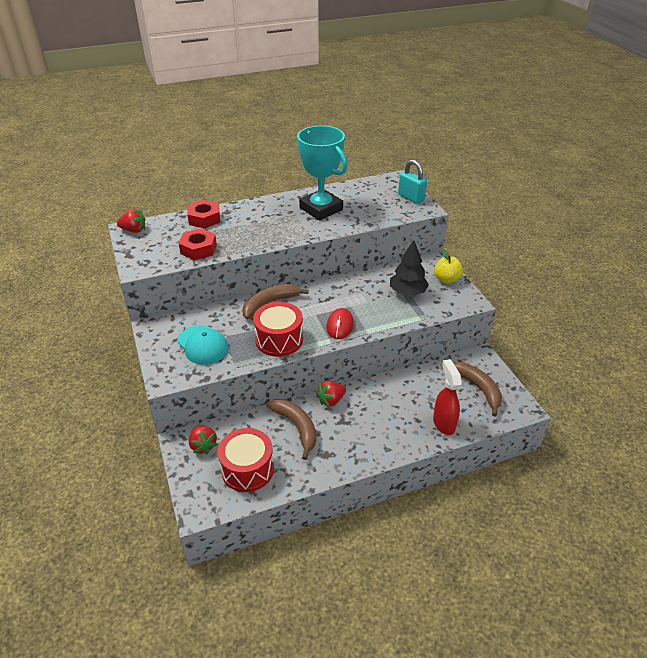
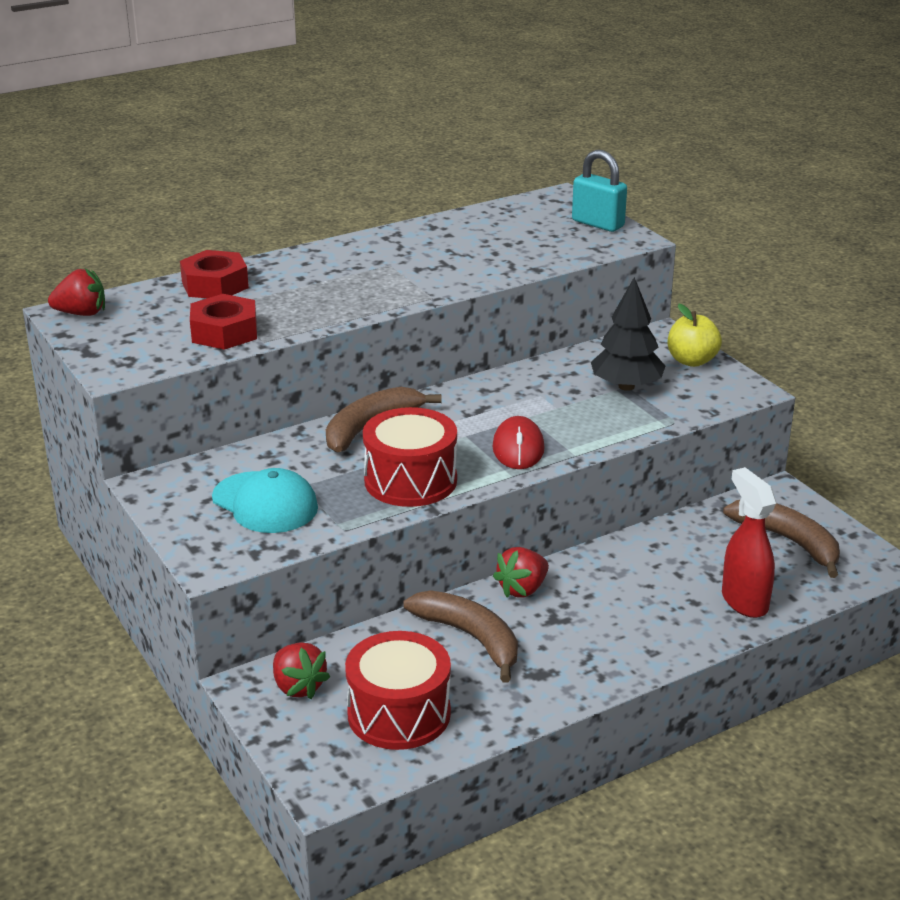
camera: 10 degrees left, 10 degrees down
(321, 209) = (435, 253): turquoise trophy -> none

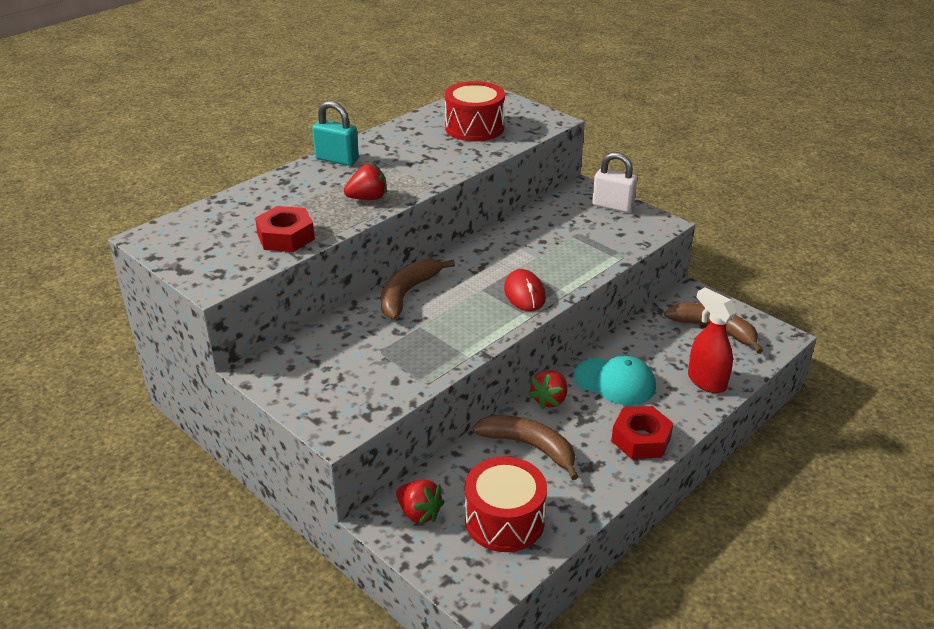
camera: 15 degrees left, 5 degrees up
(81, 313) = (160, 237): red strawberry -> red strawberry (368, 198)
(215, 285) = (258, 197): red nut -> red nut (641, 439)
(265, 503) = (355, 371): turquoise cap -> turquoise cap (615, 381)
(410, 480) = (458, 333): red drum -> red drum (474, 128)
(598, 224) = (522, 111): turquoise padlock -> turquoise padlock (337, 159)
(626, 386) = (577, 232): black tree -> none
(691, 361) = (612, 206): yellow apple -> white padlock

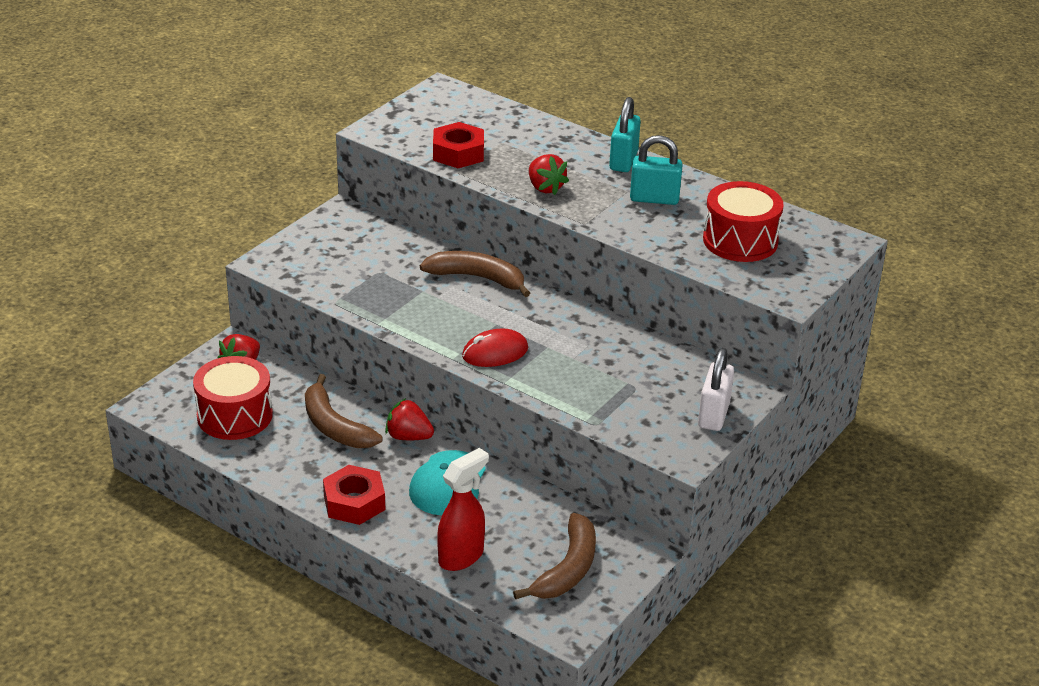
camera: 80 degrees right, 0 degrees up
(403, 153) = (654, 199): none -> turquoise padlock
(530, 447) = (334, 426): brown banana -> brown banana turned 120 degrees clockwise

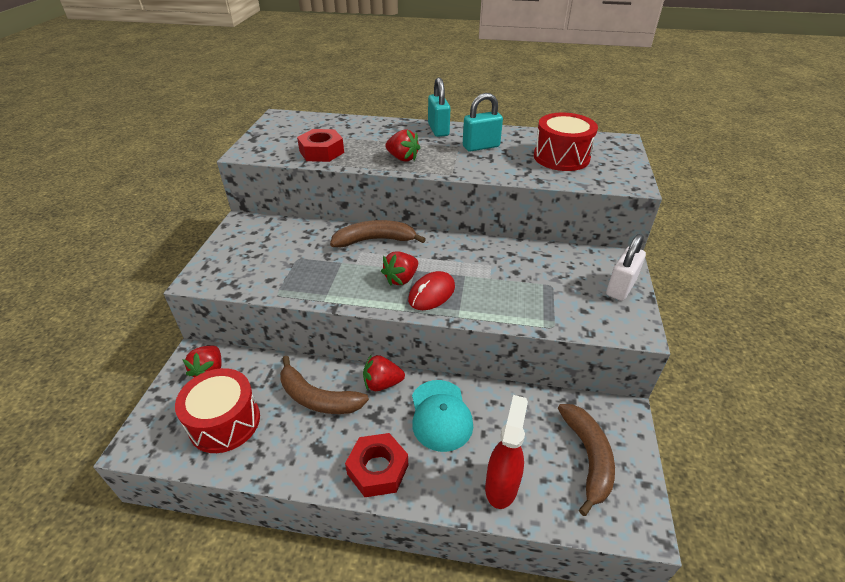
camera: 25 degrees left, 5 degrees up
(474, 328) = (401, 279): none -> red strawberry
(713, 415) = (620, 287): white padlock -> white padlock turned 45 degrees clockwise

